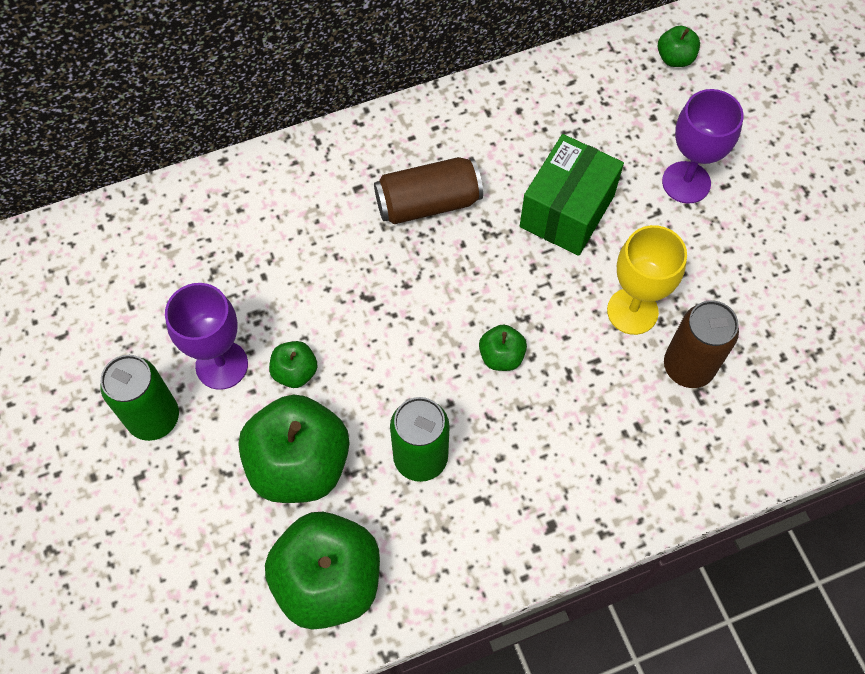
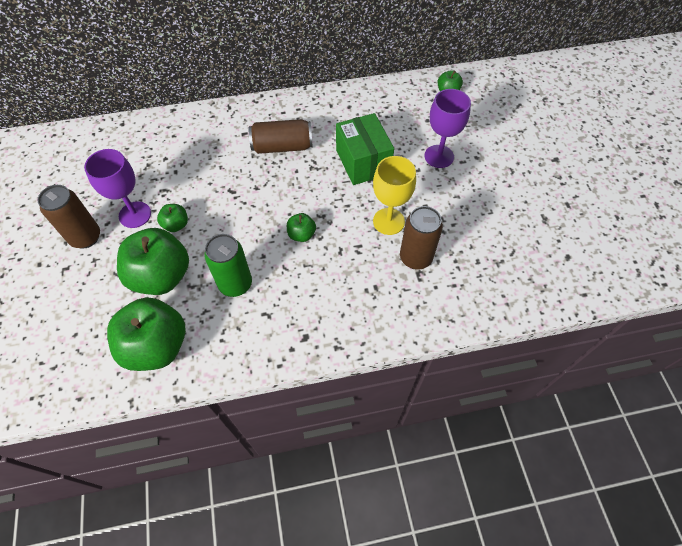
camera: 10 degrees right, 5 degrees down
(154, 418) = (86, 237): green can -> brown can
(567, 211) = (363, 162): green box -> green box turned 60 degrees counterclockwise

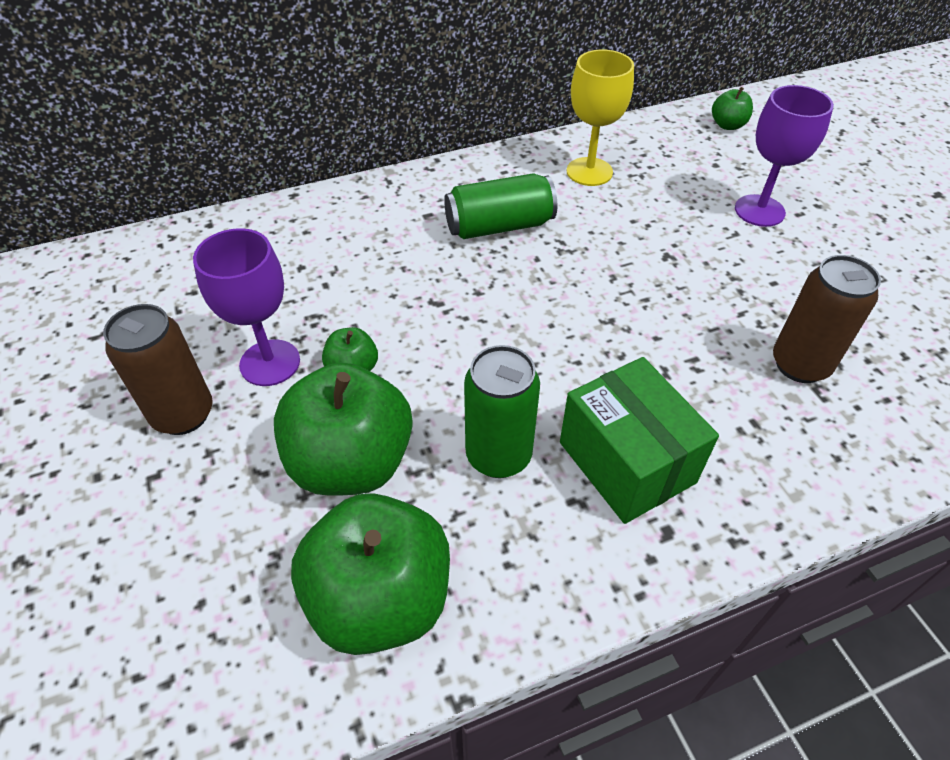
camera: 10 degrees left, 10 degrees down
(282, 146) = (499, 226): brown can -> green can
(301, 234) = (586, 355): green apple -> none
(363, 162) = (642, 232): green box -> green box (626, 462)
(388, 221) = (726, 314): yellow goblet -> yellow goblet (589, 172)

